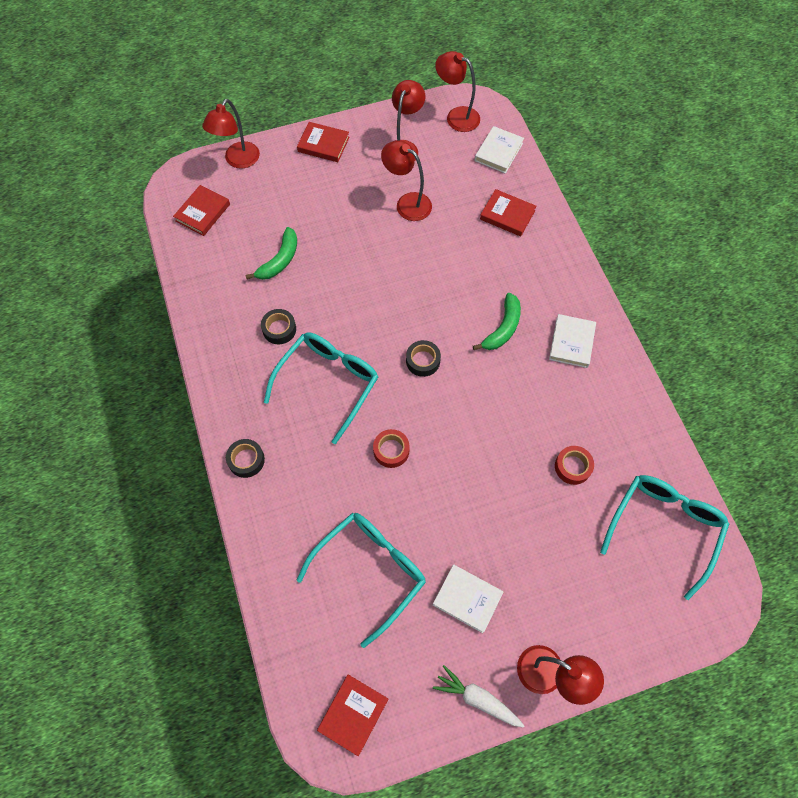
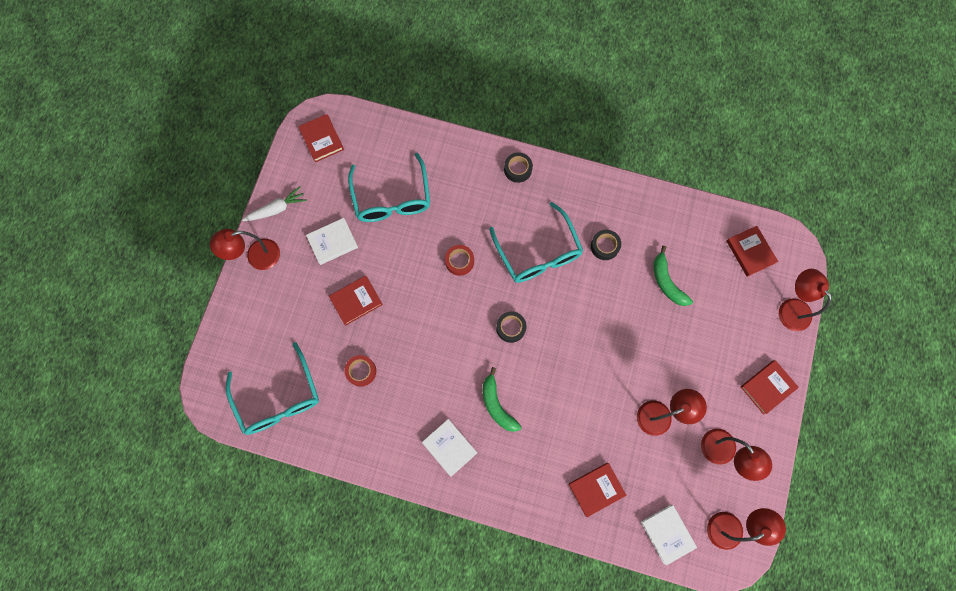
camera: 125 degrees right, 10 degrees up
(510, 524) = (356, 301): none -> red book

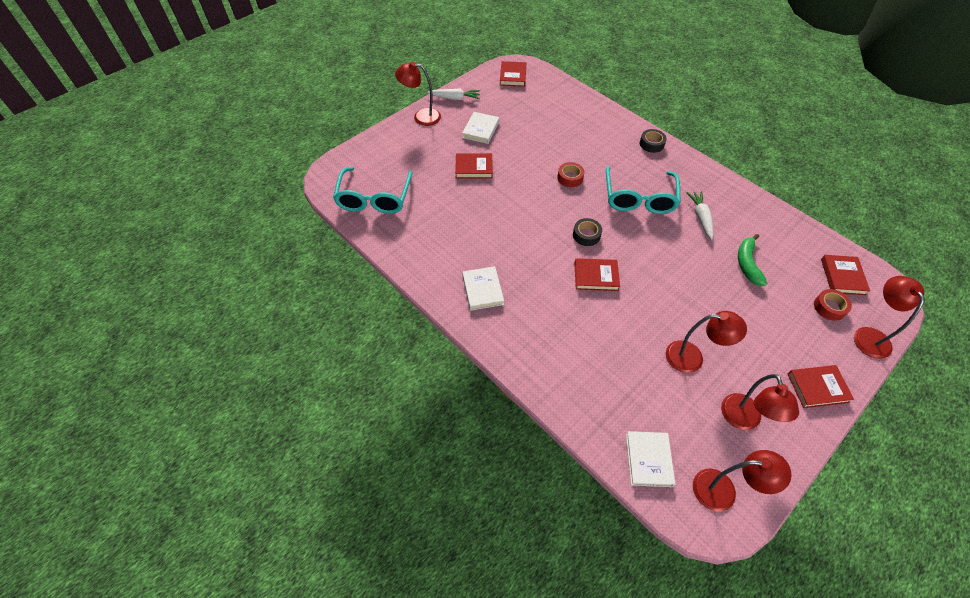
camera: 30 degrees right, 20 degrees down
(333, 242) = (481, 130): white book -> white book turned 75 degrees counterclockwise
(361, 371) = (447, 210): red tape -> red tape (829, 307)
(392, 198) = (541, 123): turquoise glasses -> none
(497, 405) = (542, 280): green banana -> none
(596, 489) = (596, 385): red book -> red book (596, 276)
(604, 246) = (700, 217): black tape -> white carrot

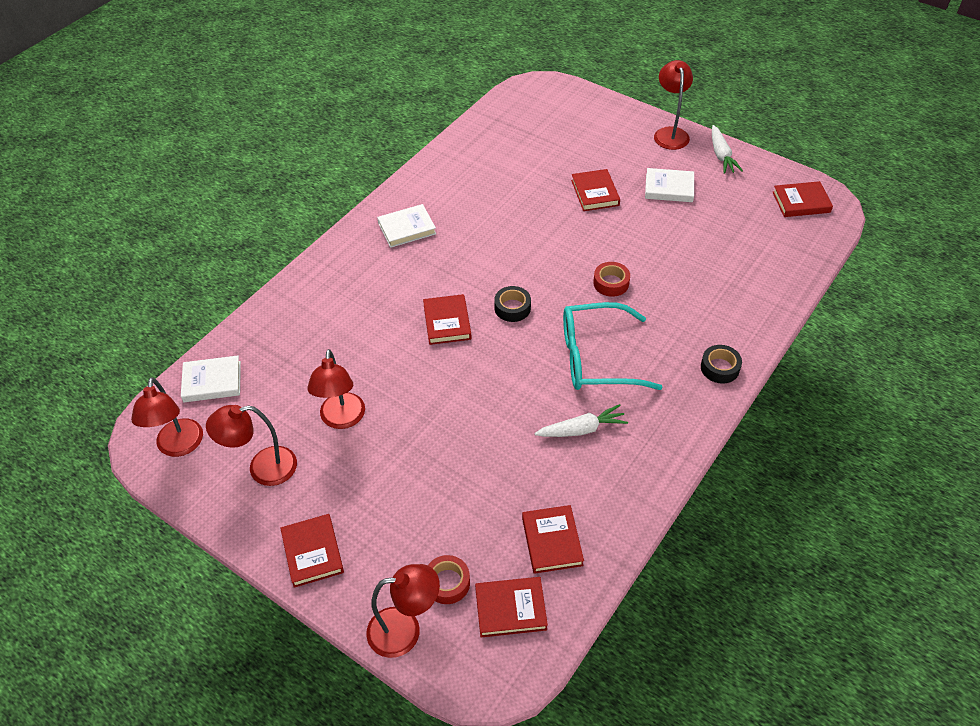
camera: 80 degrees right, 5 degrees down
(374, 198) = (516, 125): turquoise glasses -> none
(747, 264) = (506, 483): green banana -> none
(790, 248) = (552, 541): none -> red book

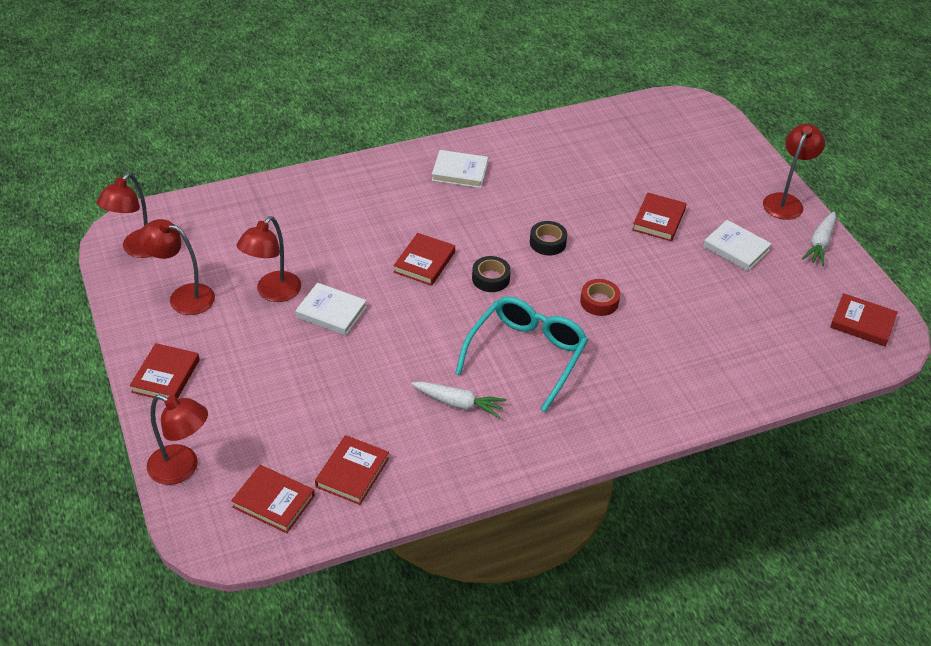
camera: 30 degrees right, 5 degrees down
(212, 382) = (202, 215): white book -> white book (331, 312)
(447, 583) = (243, 455): red tape -> none
(596, 358) = (526, 355): turquoise glasses -> turquoise glasses turned 90 degrees clockwise
(720, 368) = (632, 421): black tape -> black tape (547, 242)

